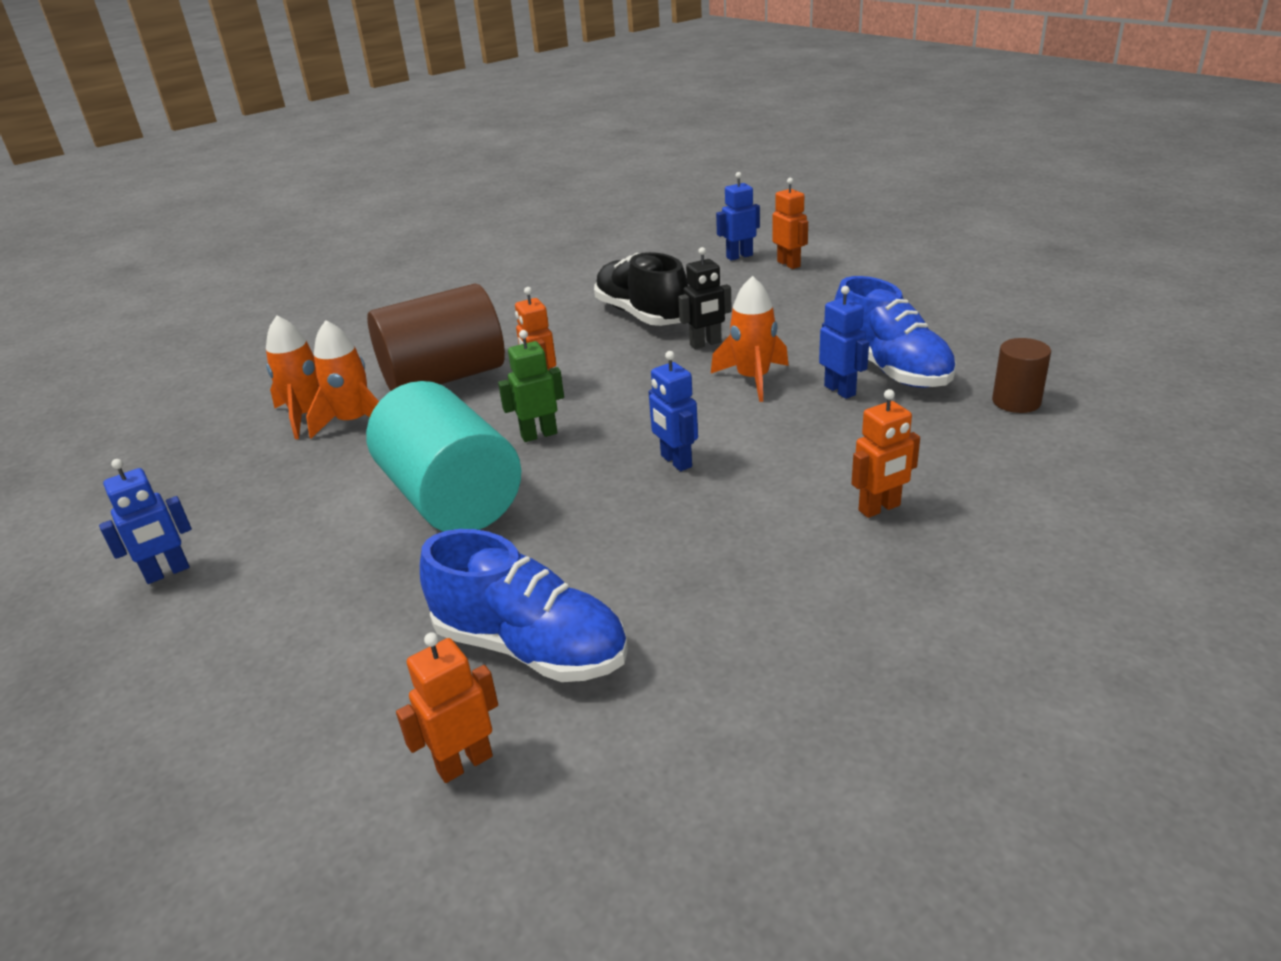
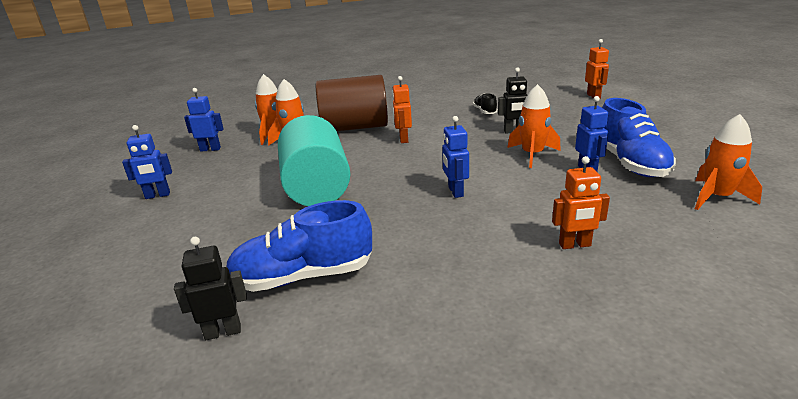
camera: 20 degrees right, 5 degrees down
(464, 763) = (223, 332): orange robot -> black robot
(530, 647) = (303, 276): blue shoe -> blue shoe turned 120 degrees clockwise
(539, 434) = (385, 163): green robot -> none
(642, 315) = (485, 111): black shoe -> black shoe, size x0.47
(739, 256) = (564, 88): blue robot -> blue robot (210, 149)
(1016, 401) = (716, 197): brown cylinder -> orange rocket

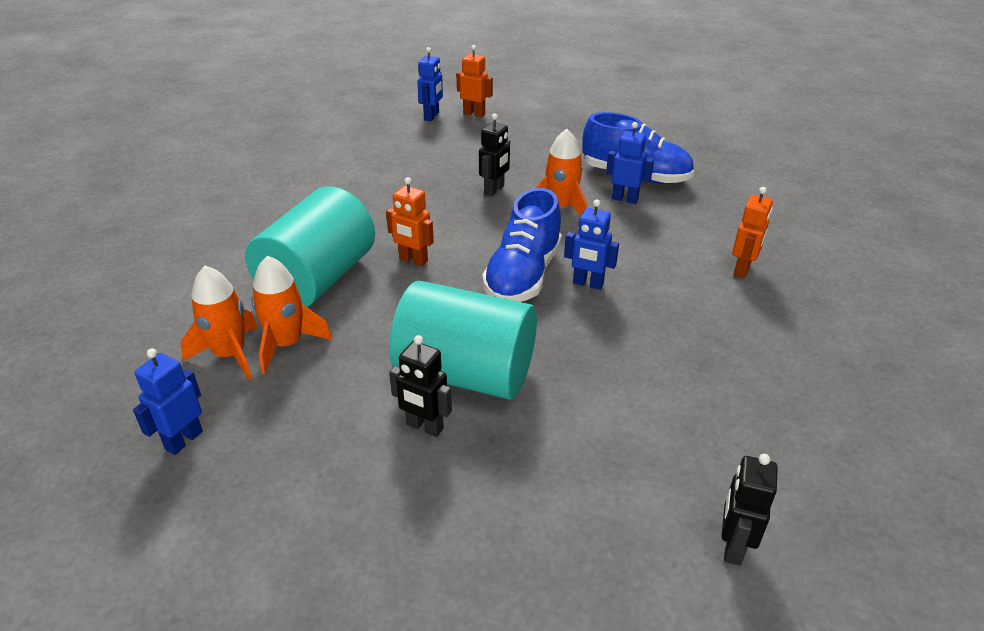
camera: 60 degrees left, 10 degrees up
(157, 195) = (297, 545): blue robot -> blue robot (432, 116)
(261, 193) = (424, 427): none -> black robot
(303, 276) = (668, 451): blue shoe -> blue shoe (523, 275)
(354, 127) = (318, 279): brown cylinder -> turquoise cylinder
(485, 111) = (416, 180): black shoe -> none
(716, 197) = (728, 177): orange rocket -> none

